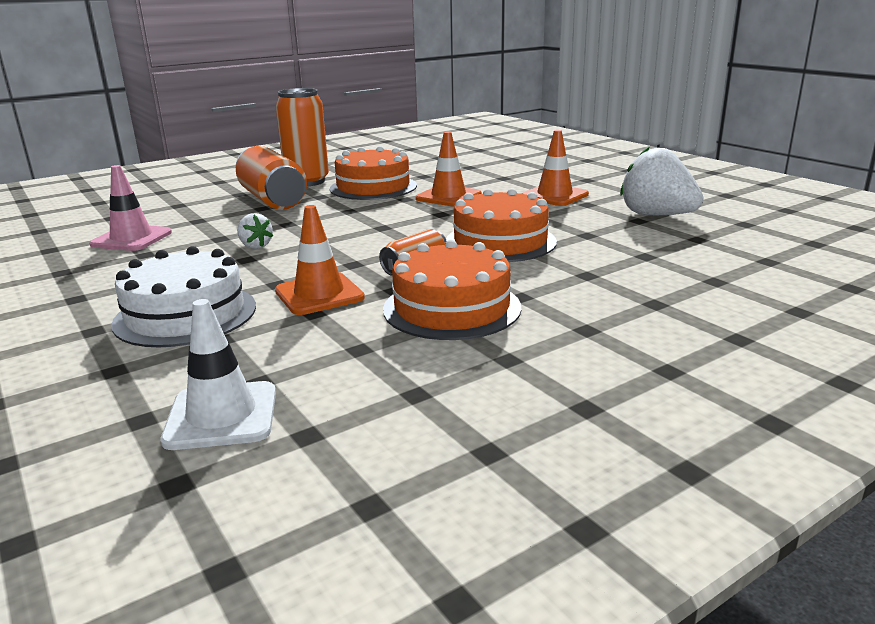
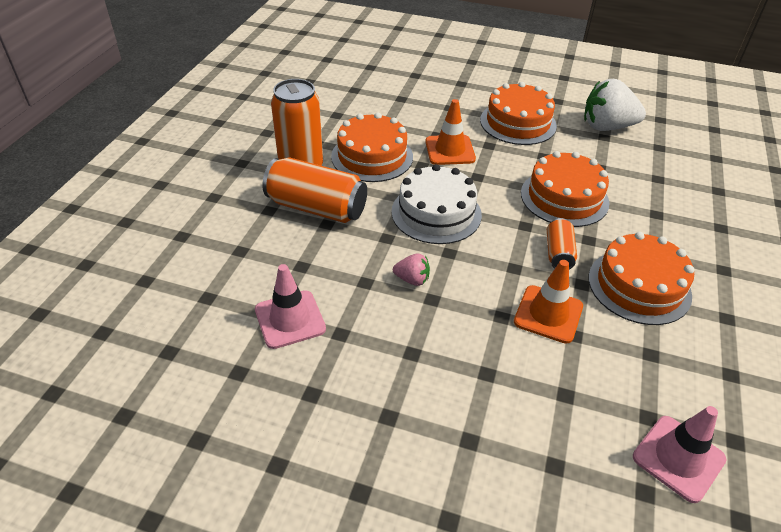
camera: 40 degrees left, 20 degrees up
(185, 314) = (502, 385): white cake -> white cake (436, 213)
(221, 416) = (678, 458): white traffic cone -> pink traffic cone
(255, 246) = (412, 279): white strawberry -> pink strawberry
(554, 196) = (518, 123): orange traffic cone -> orange cake

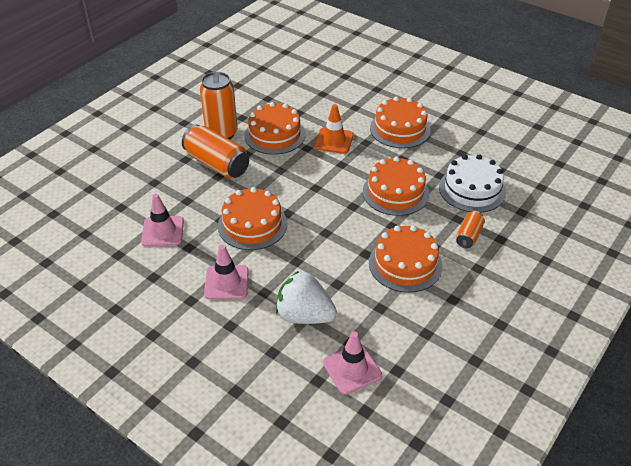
camera: 20 degrees right, 0 degrees up
(412, 279) = (252, 224): pink strawberry -> orange cake
(425, 373) = (226, 282): none -> pink traffic cone
(436, 213) = (295, 184): white cake -> white cake (472, 189)
(548, 314) = (328, 267): orange traffic cone -> none
(558, 253) = (363, 230): orange can -> orange can (468, 236)
(607, 127) = (469, 145): white strawberry -> white strawberry (304, 315)

